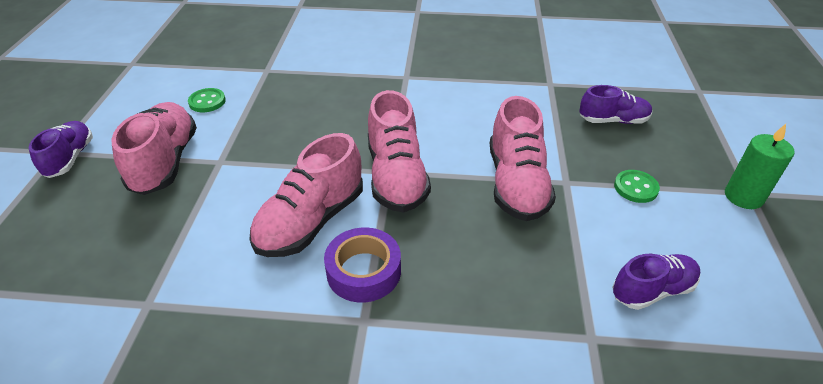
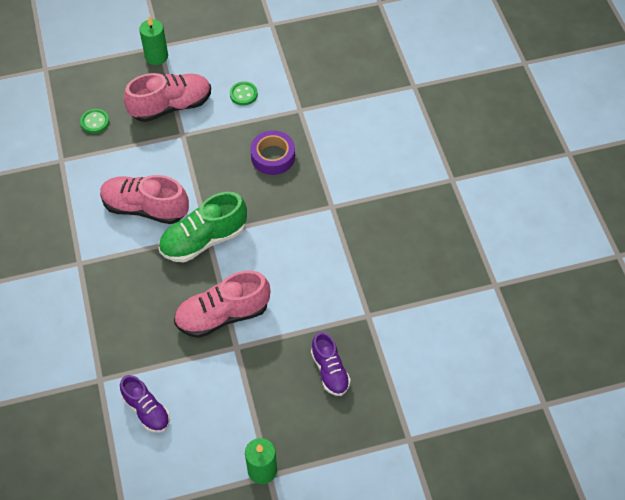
camera: 70 degrees right, 15 degrees up
(70, 158) = (156, 56): purple shoe -> green candle
(364, 271) = (114, 250): purple tape -> purple tape (273, 156)
(396, 176) = (204, 240): pink shoe -> green shoe
(635, 188) = (246, 394): green button -> green button (95, 122)

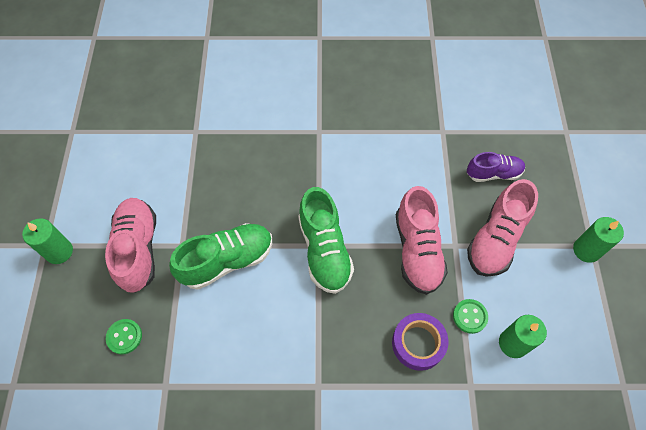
camera: 75 degrees left, 5 degrees up
(145, 208) = (266, 301): pink shoe -> pink shoe (496, 239)
(146, 410) = (513, 343): purple shoe -> green candle
(175, 170) = (227, 261): none -> green shoe
(243, 94) = (153, 176): green button -> green button (470, 316)
(273, 156) = (243, 167): purple tape -> purple tape (418, 343)

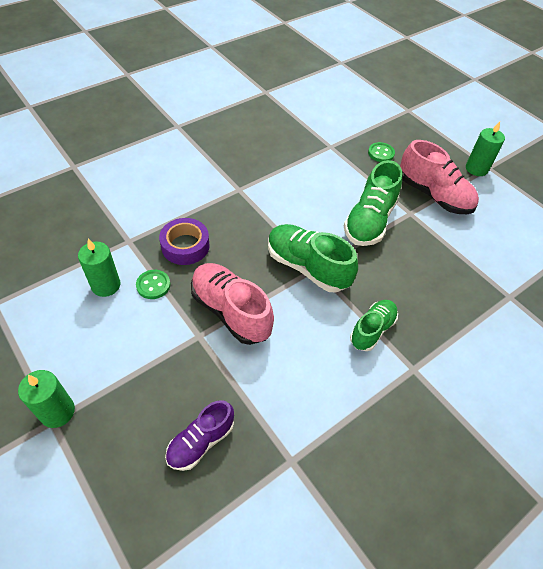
camera: 140 degrees right, 10 degrees down
(321, 171) = (372, 330): none -> green shoe
(496, 239) = (161, 366): pink shoe -> none

